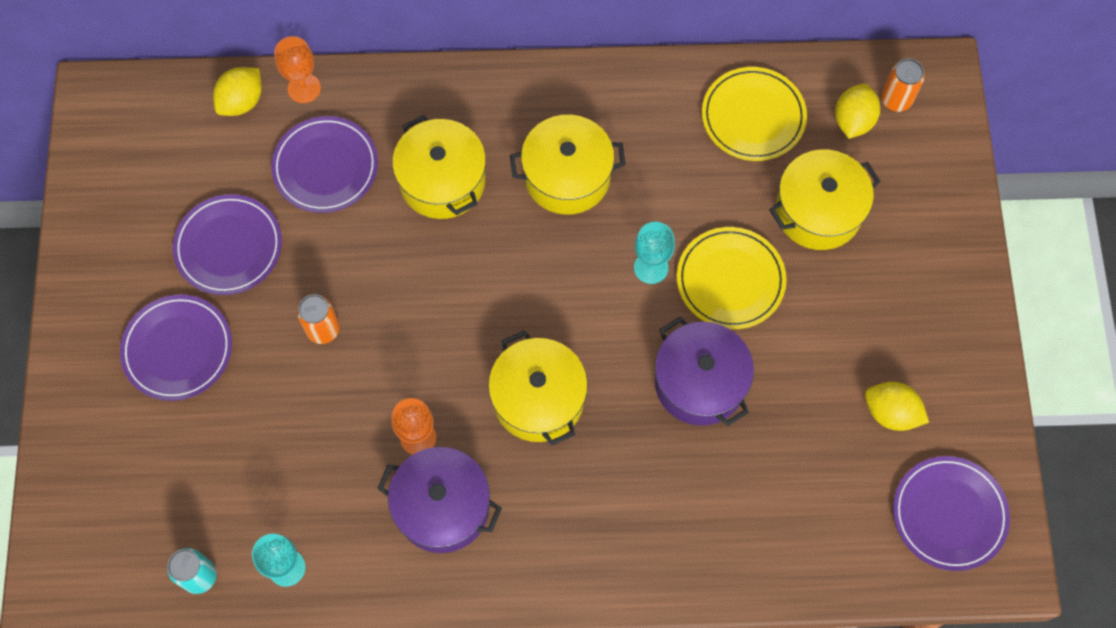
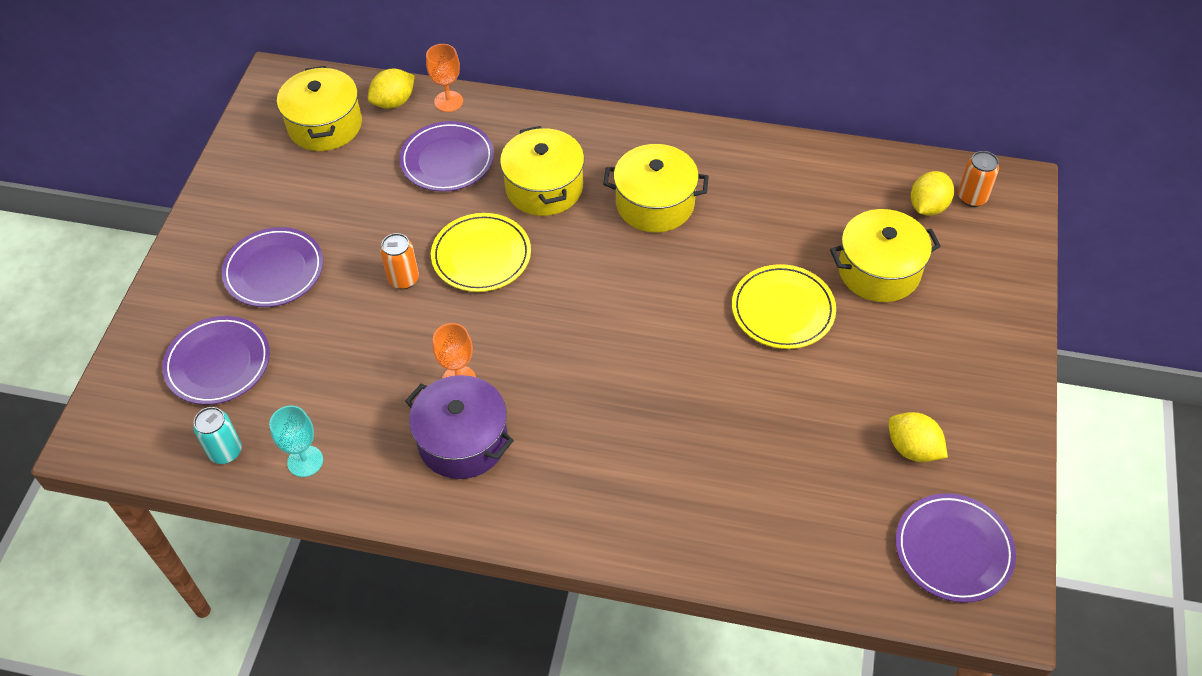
camera: 15 degrees right, 15 degrees down
(229, 247) = (345, 203): purple plate -> purple plate (218, 363)
(538, 399) = (578, 370): yellow pot -> yellow pot (325, 125)
(651, 267) = (711, 286): turquoise goblet -> none
(699, 382) = (732, 387): purple pot -> none
(753, 116) = (835, 188): yellow plate -> yellow plate (481, 256)

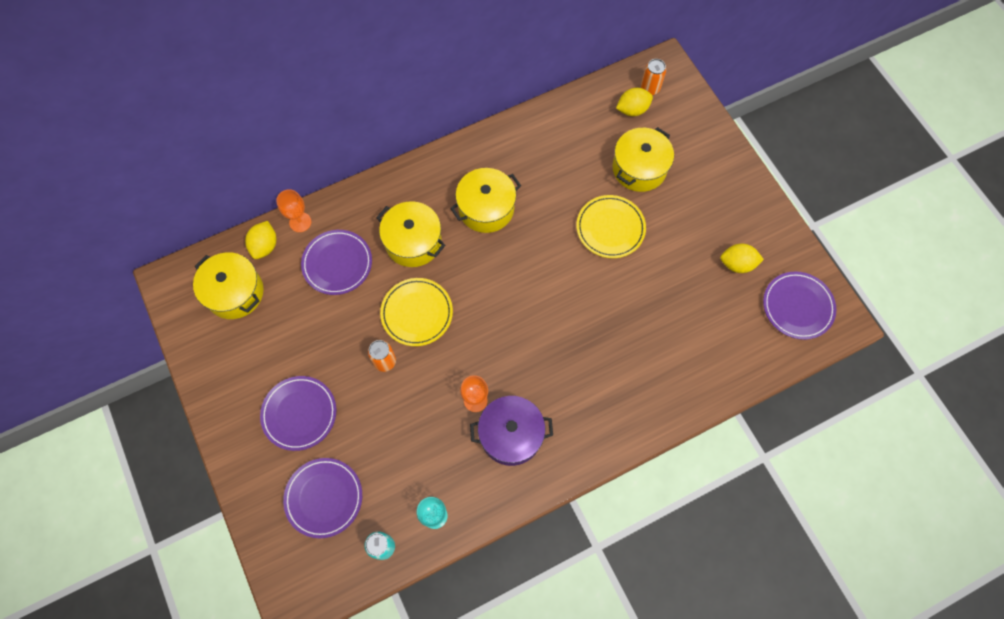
camera: 40 degrees left, 15 degrees up
(928, 207) = (632, 110): yellow lemon -> yellow lemon turned 75 degrees clockwise

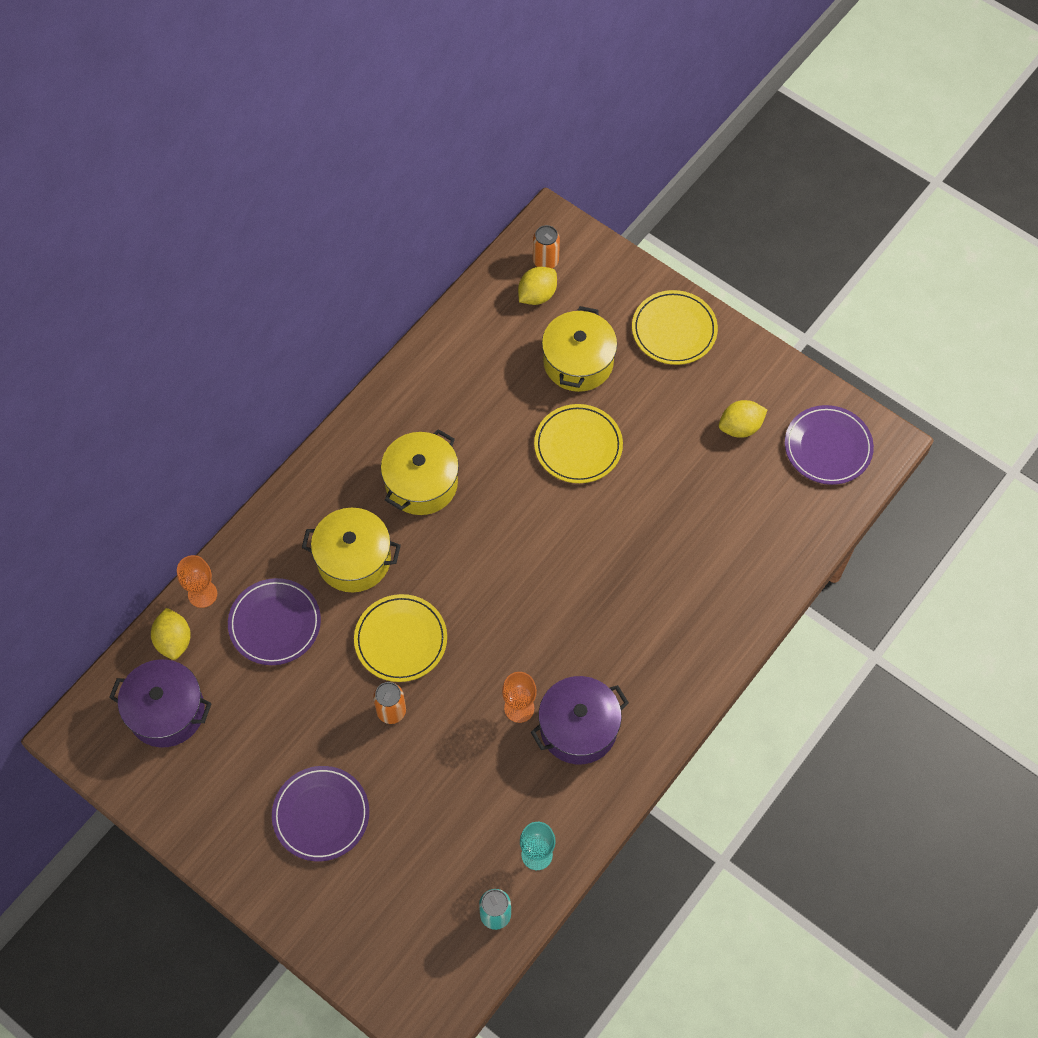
camera: 25 degrees left, 5 degrees down
(235, 292) = (166, 711): yellow pot -> purple pot
(324, 498) = (399, 894): purple plate -> none
(720, 173) = (674, 330): none -> yellow plate

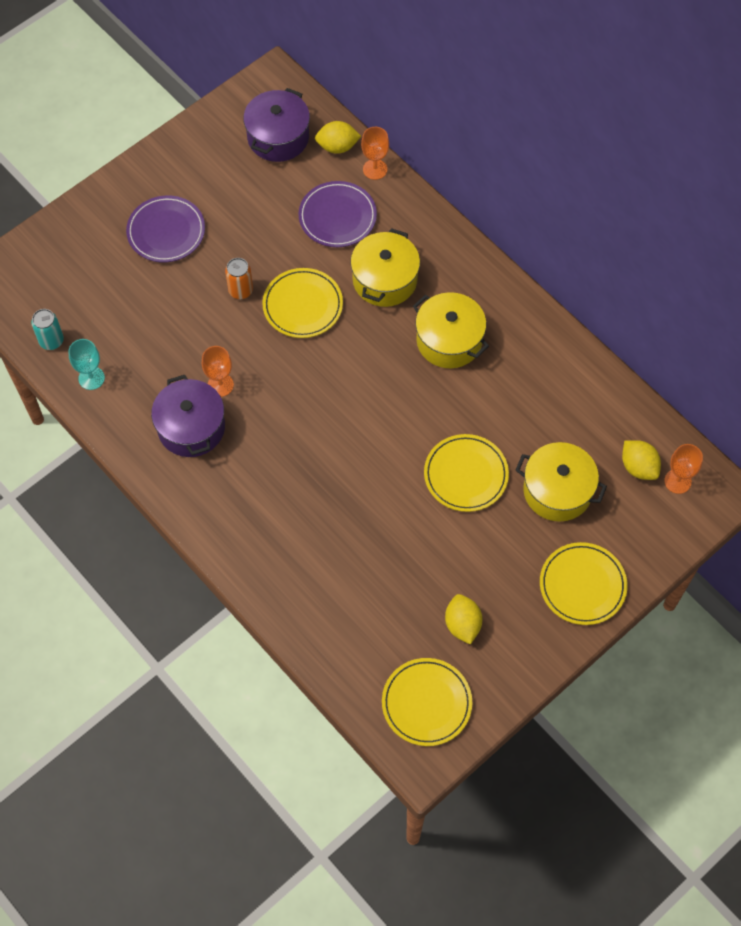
camera: 100 degrees right, 0 degrees up
(545, 261) = (677, 481): orange can -> orange goblet
(828, 447) = (426, 703): purple plate -> yellow plate

